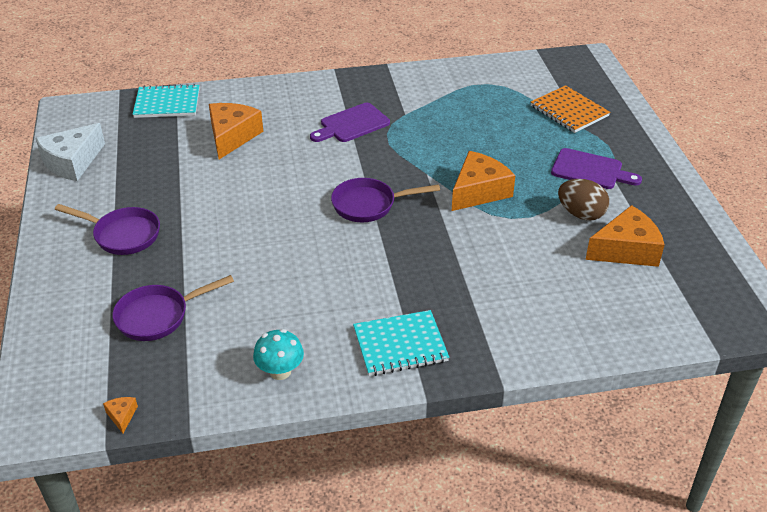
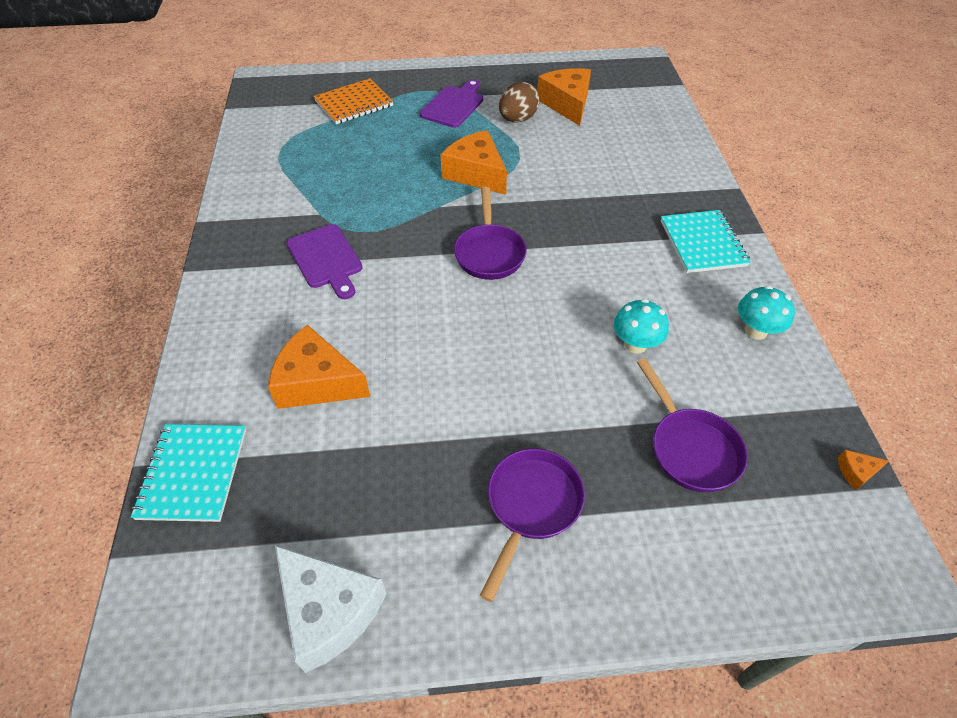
camera: 85 degrees left, 10 degrees up
(264, 290) = (635, 344): none -> turquoise mushroom

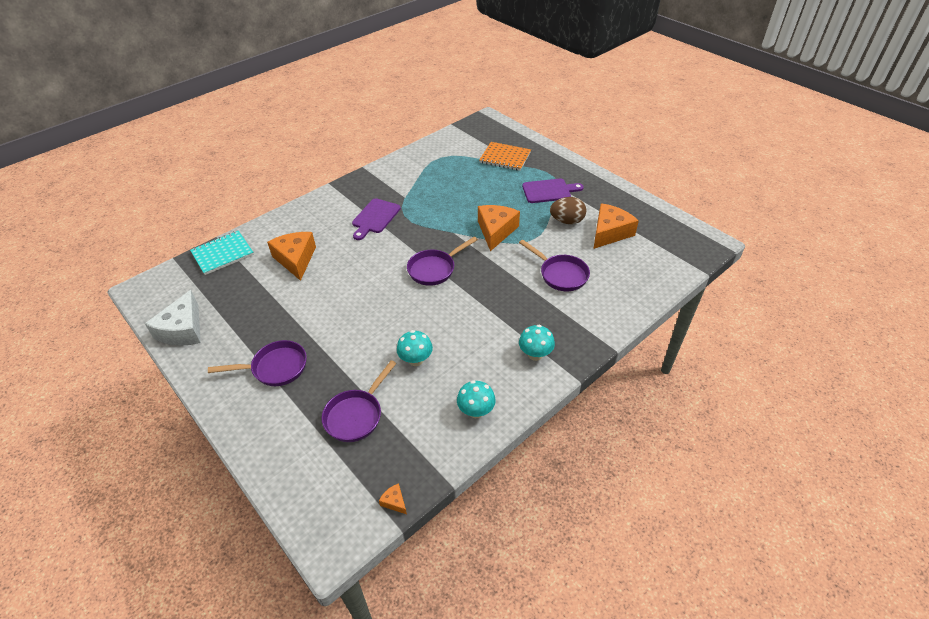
camera: 55 degrees right, 5 degrees down
(597, 165) = (560, 274): none -> purple pan
(702, 243) = (535, 354): turquoise notebook -> turquoise mushroom

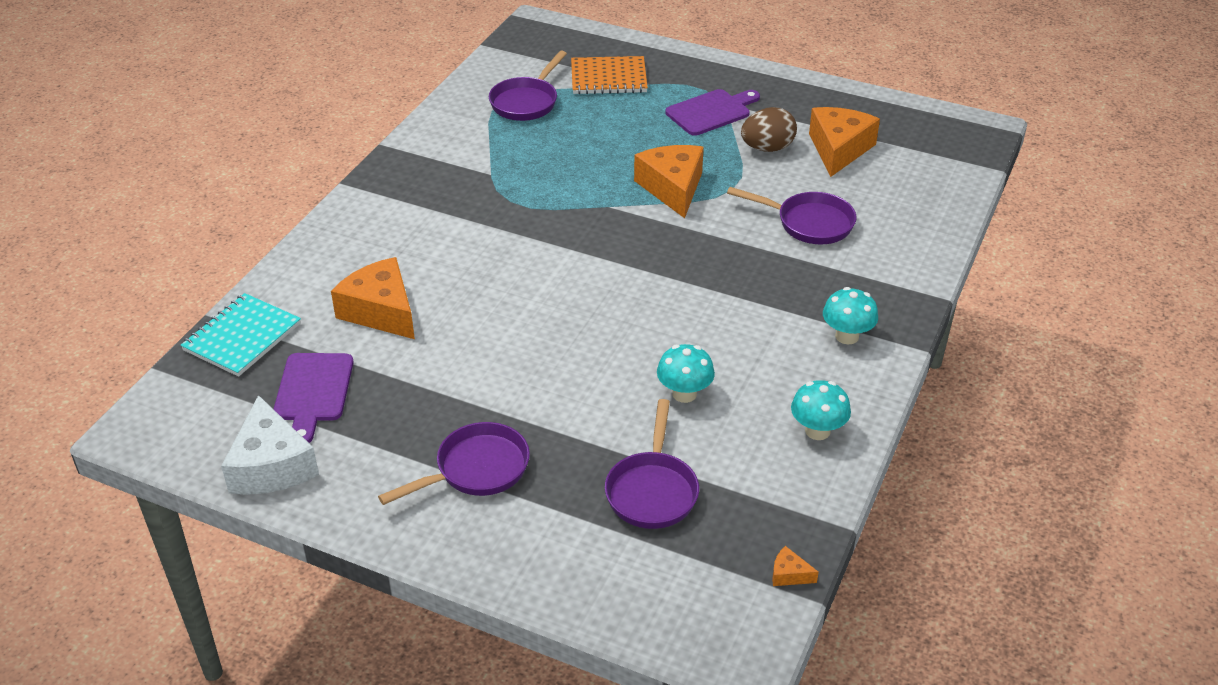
camera: 25 degrees left, 5 degrees down
(375, 218) = (465, 216): purple cutting board -> purple cutting board (313, 392)
(434, 269) = (619, 265): purple pan -> purple pan (526, 102)

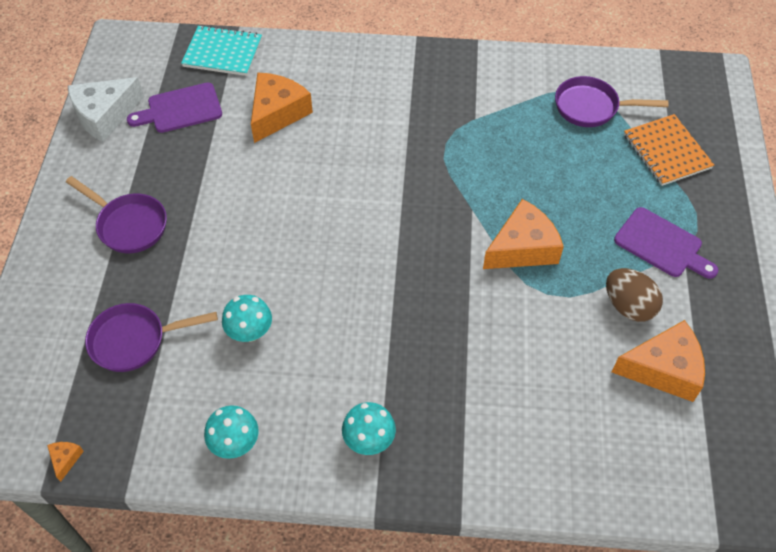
camera: 70 degrees right, 15 degrees up
(809, 223) = (525, 370): purple pan -> none

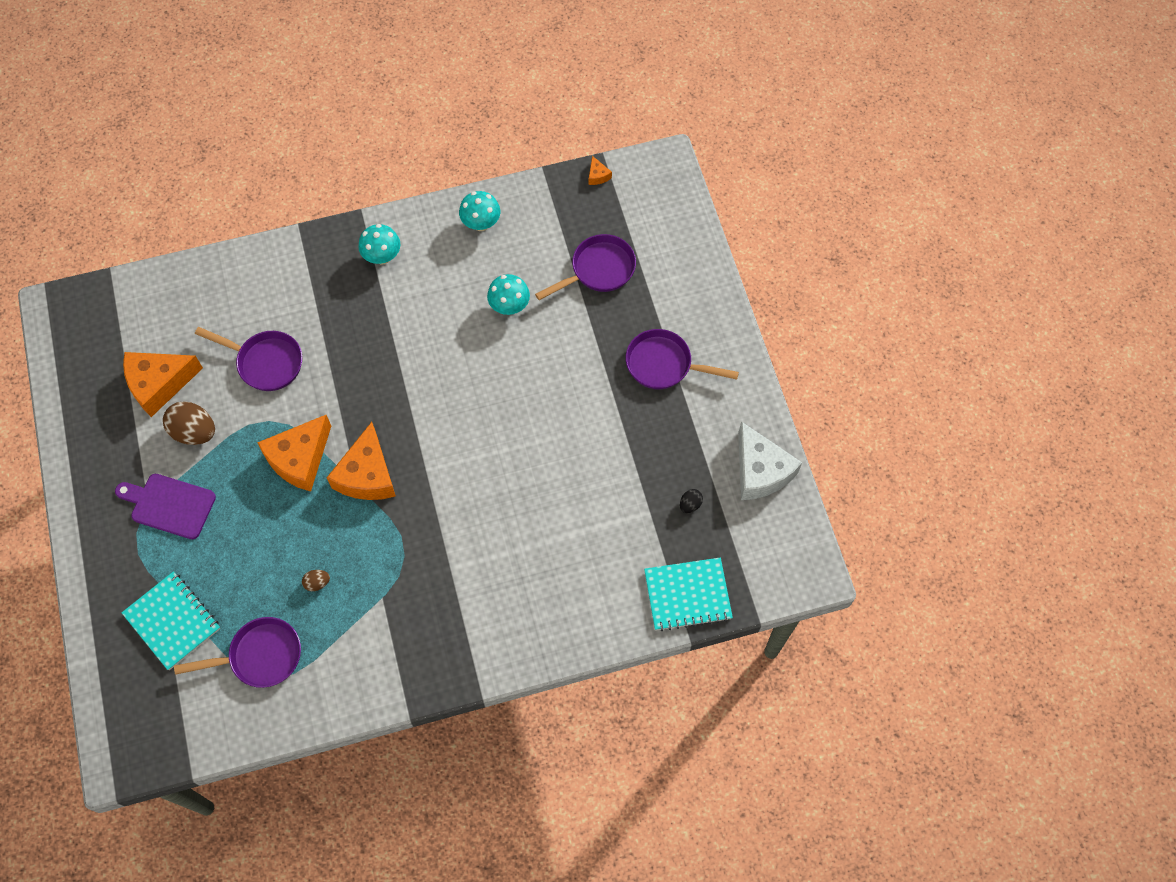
camera: 160 degrees right, 10 degrees up
(105, 115) = (760, 471): white cheese -> white cheese turned 120 degrees clockwise
(180, 109) = (690, 504): purple cutting board -> black egg
(277, 113) = (589, 533): orange cheese -> orange cheese (367, 475)
(529, 144) = (317, 583): none -> brown egg
(538, 355) = (266, 362): none -> purple pan
(666, 151) = (172, 621): orange notebook -> turquoise notebook

